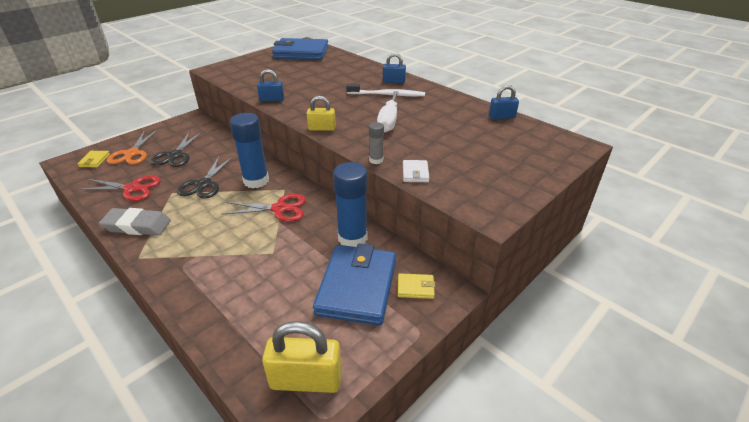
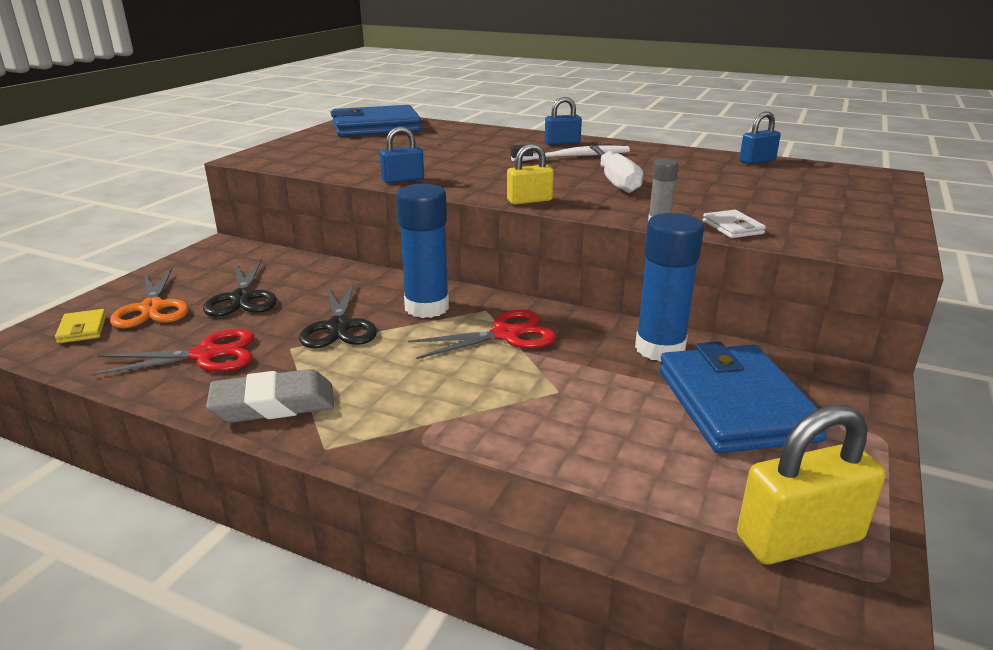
camera: 20 degrees left, 10 degrees down
(415, 288) = (815, 387): yellow wallet -> none

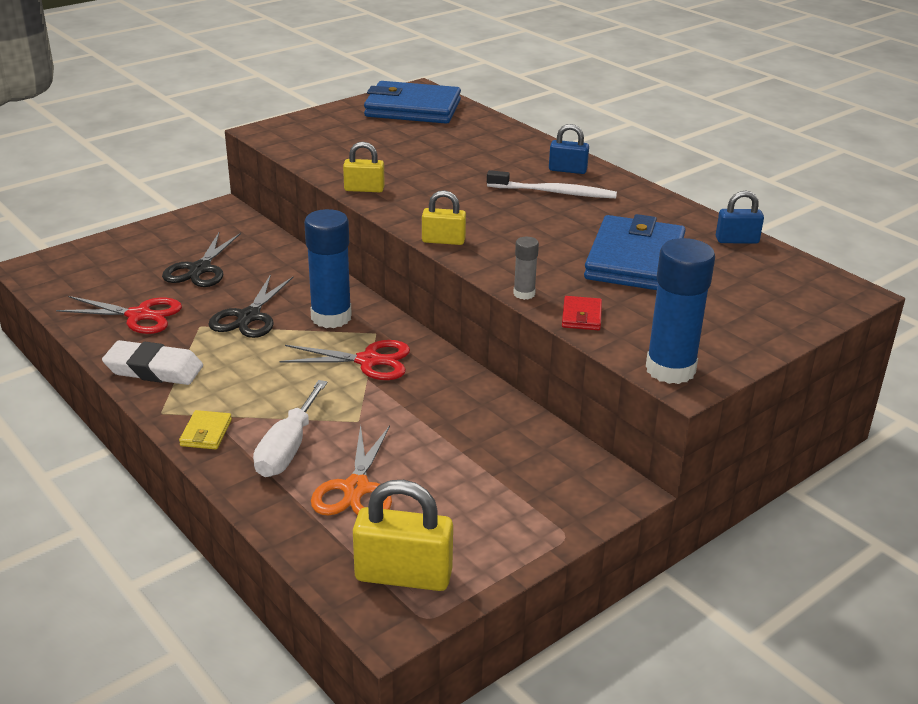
camera: 25 degrees right, 5 degrees up
(83, 329) = (73, 269): yellow wallet -> yellow wallet (206, 433)
(152, 308) = (130, 262): orange scissors -> orange scissors (356, 489)
(273, 404) = (154, 369): grey eraser -> white eraser
(403, 180) = (364, 189): blue padlock -> yellow padlock
(616, 182) = (550, 236): white screwdriver -> white screwdriver (288, 448)
(660, 349) = (479, 410): blue glue stick -> blue glue stick (670, 369)
(732, 227) = (581, 316): white wallet -> red wallet
(735, 405) = (481, 474): blue wallet -> blue wallet (634, 260)

